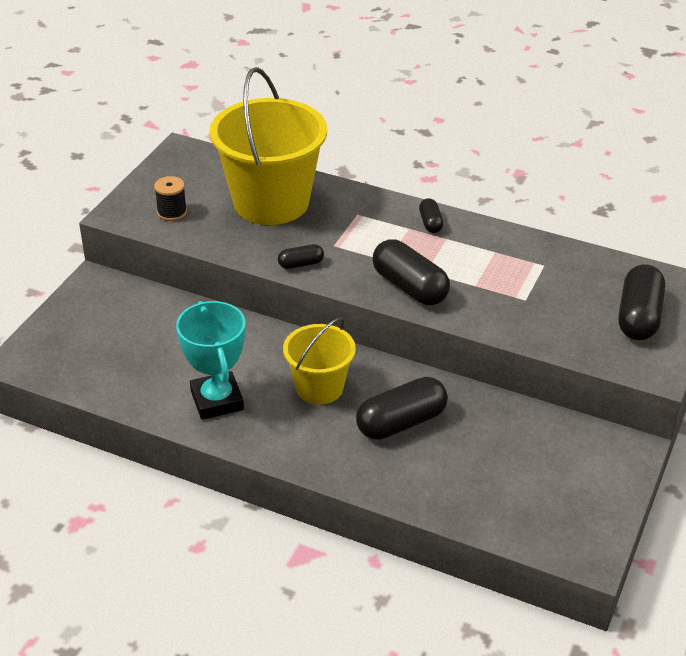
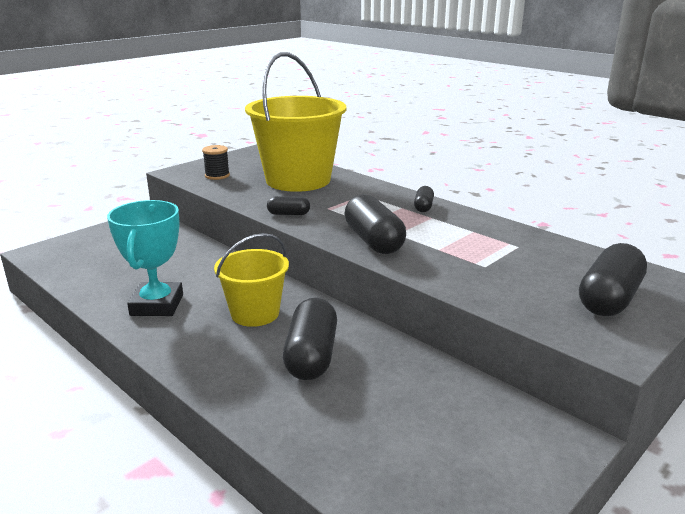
camera: 20 degrees right, 15 degrees down
(401, 422) = (311, 356): black capsule -> black capsule turned 75 degrees counterclockwise

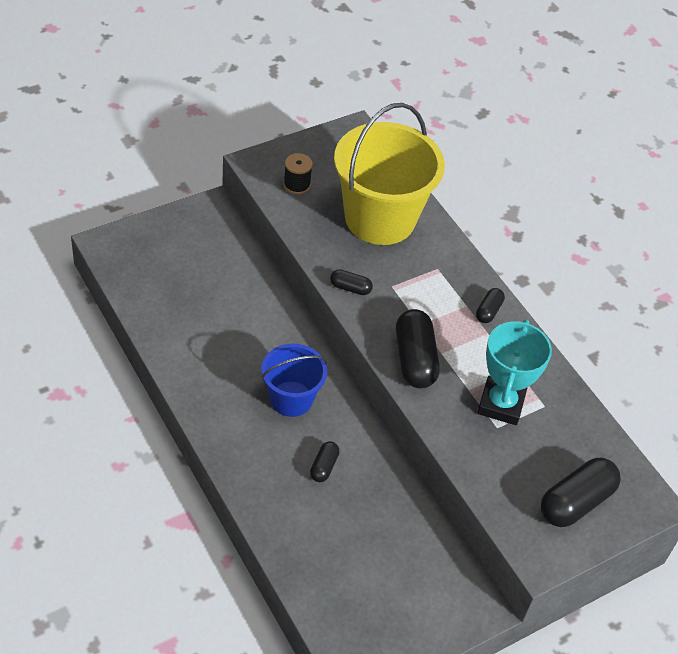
camera: 10 degrees right, 25 degrees up
(157, 305) = (209, 362): turquoise trophy -> turquoise trophy (501, 404)
(255, 313) = (291, 399): yellow bucket -> blue bucket
(311, 356) = (324, 467): black capsule -> black capsule, size x0.51

